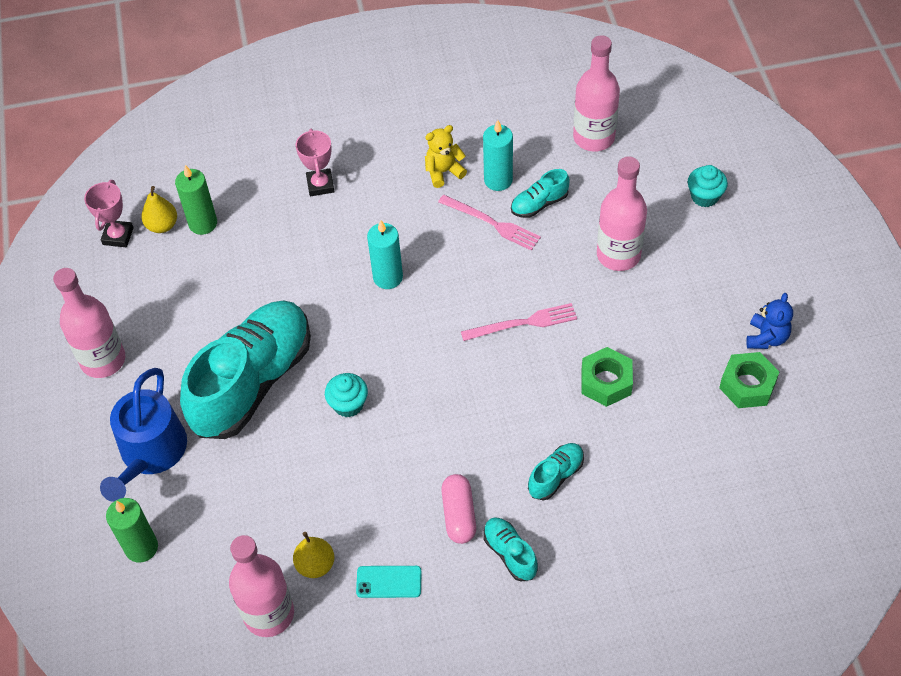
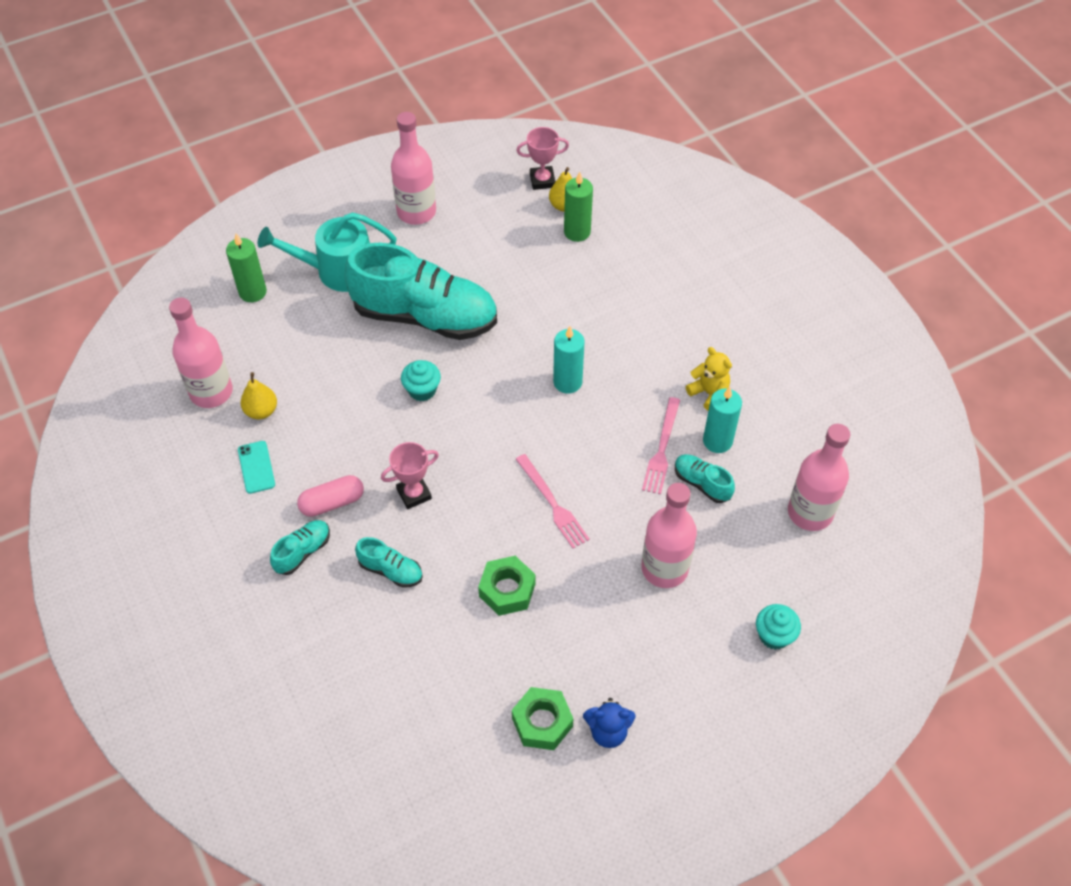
camera: 70 degrees right, 0 degrees up
(150, 453) = (338, 270): blue watering can -> turquoise watering can
(320, 185) = (653, 302): pink trophy -> pink trophy (414, 494)

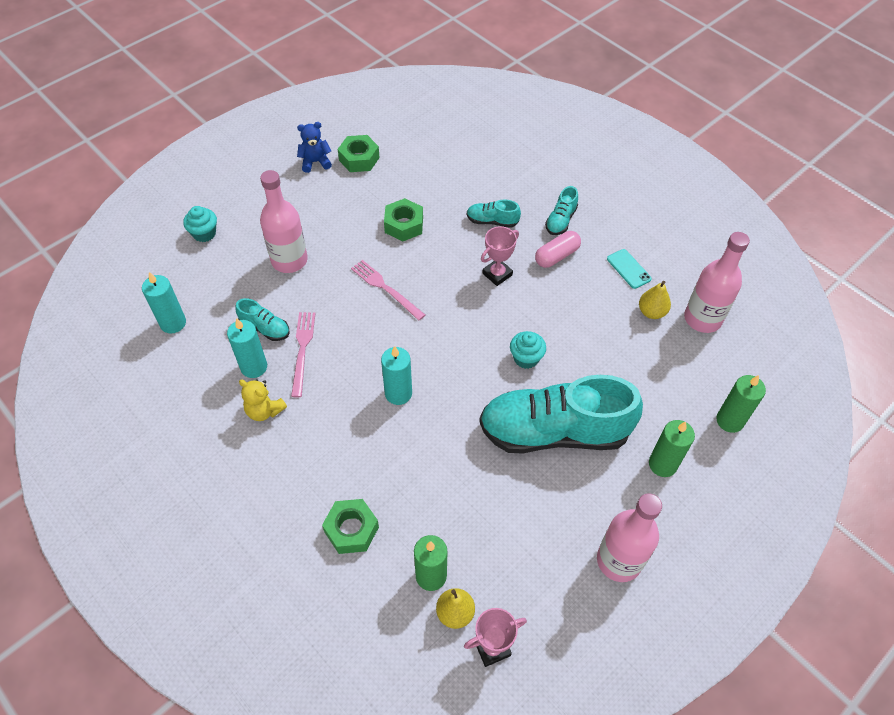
camera: 165 degrees right, 0 degrees up
(338, 270) = (662, 464): turquoise watering can -> green candle
(638, 276) = (351, 530): none -> green nut
(810, 512) = (173, 323): pink bottle -> turquoise candle

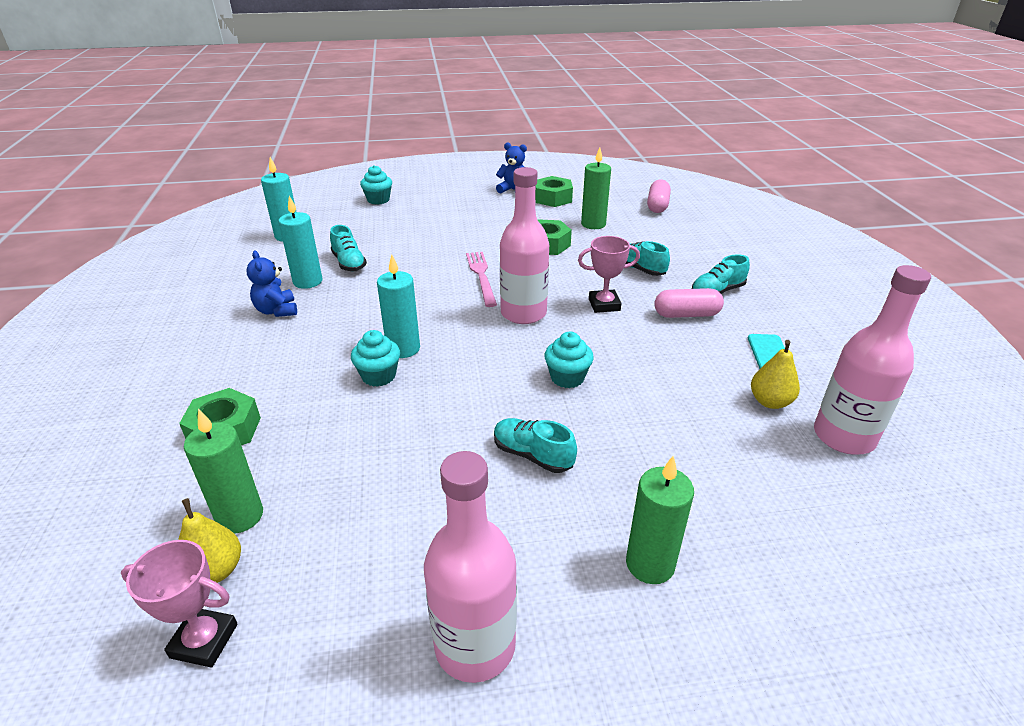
camera: 35 degrees right, 20 degrees down
(264, 410) = (277, 311): yellow teddy bear -> blue teddy bear
(289, 260) = (421, 233): pink bottle -> pink bottle (523, 313)
(302, 350) = (359, 287): pink fork -> none
(406, 427) = (379, 376): none -> turquoise cupcake
(451, 131) = (657, 205): none -> pink capsule
(554, 431) = (532, 455): turquoise shoe -> turquoise shoe, size x0.41
(730, 420) = (805, 567): green candle -> green candle (593, 224)

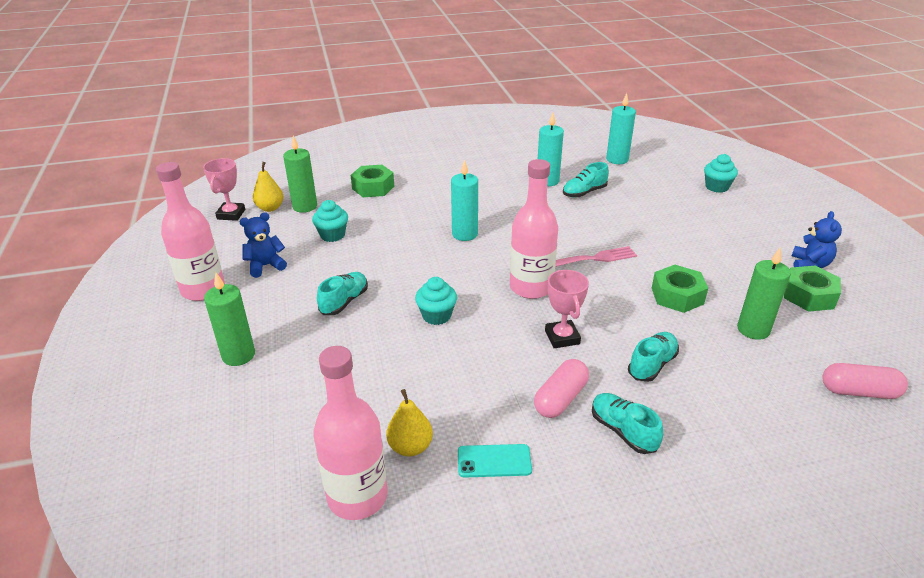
camera: 85 degrees right, 0 degrees up
(277, 311) = (502, 177): blue teddy bear -> blue teddy bear (265, 266)
(379, 376) = (429, 229): turquoise cupcake -> turquoise cupcake (332, 235)
(686, 314) = (560, 398): pink capsule -> pink capsule turned 45 degrees clockwise

